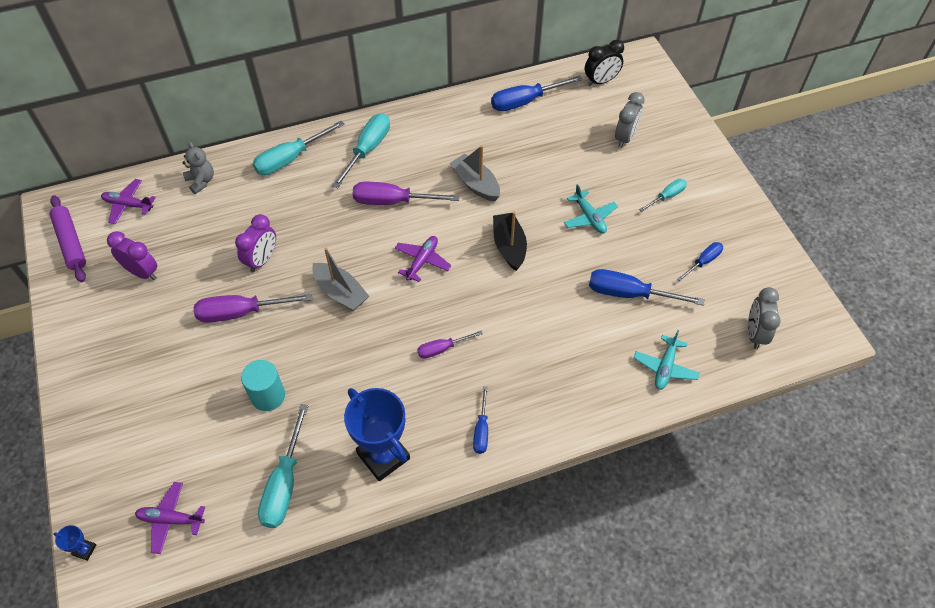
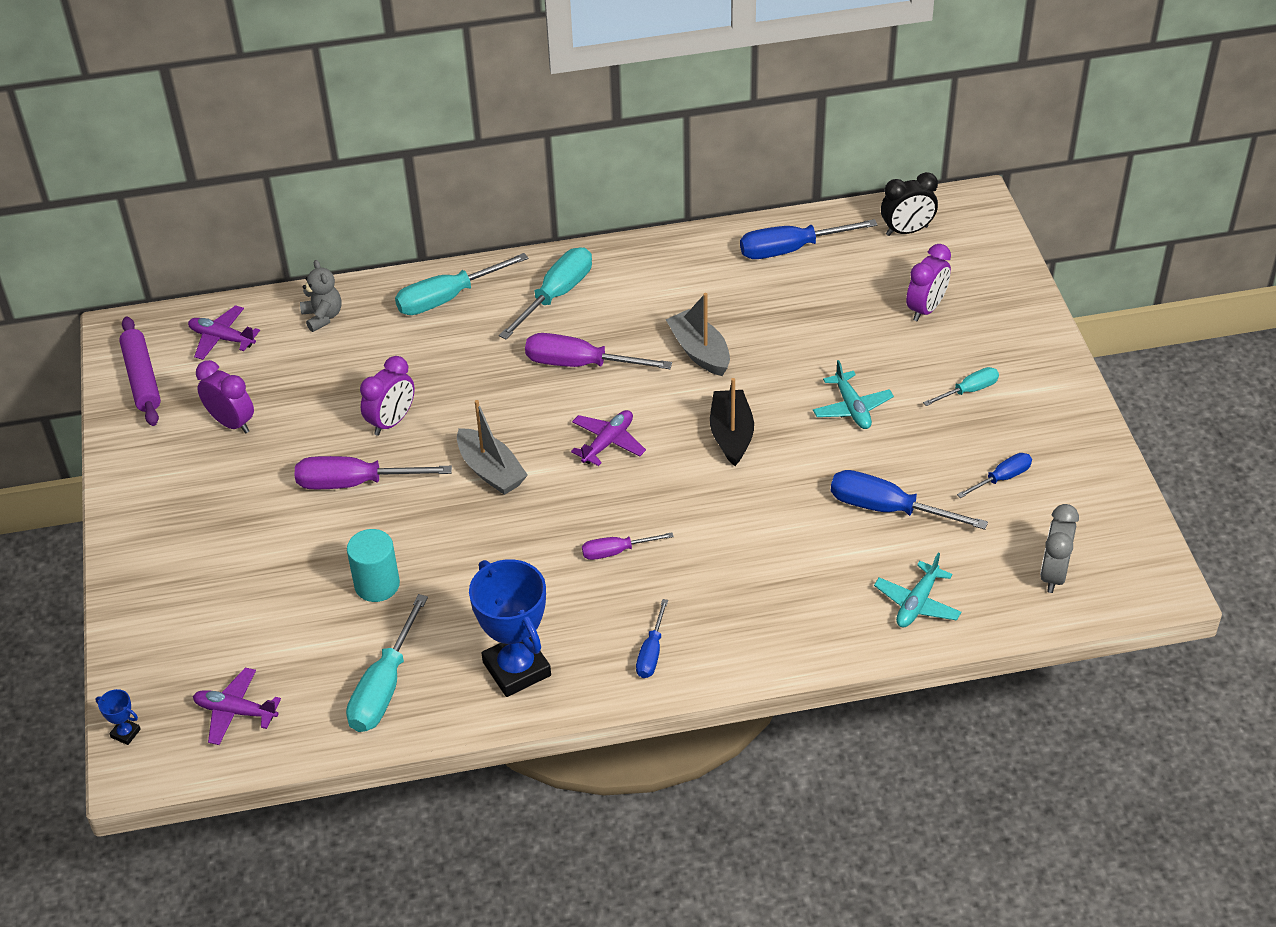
camera: 10 degrees right, 10 degrees down
(625, 137) = (926, 309): grey clock -> purple clock

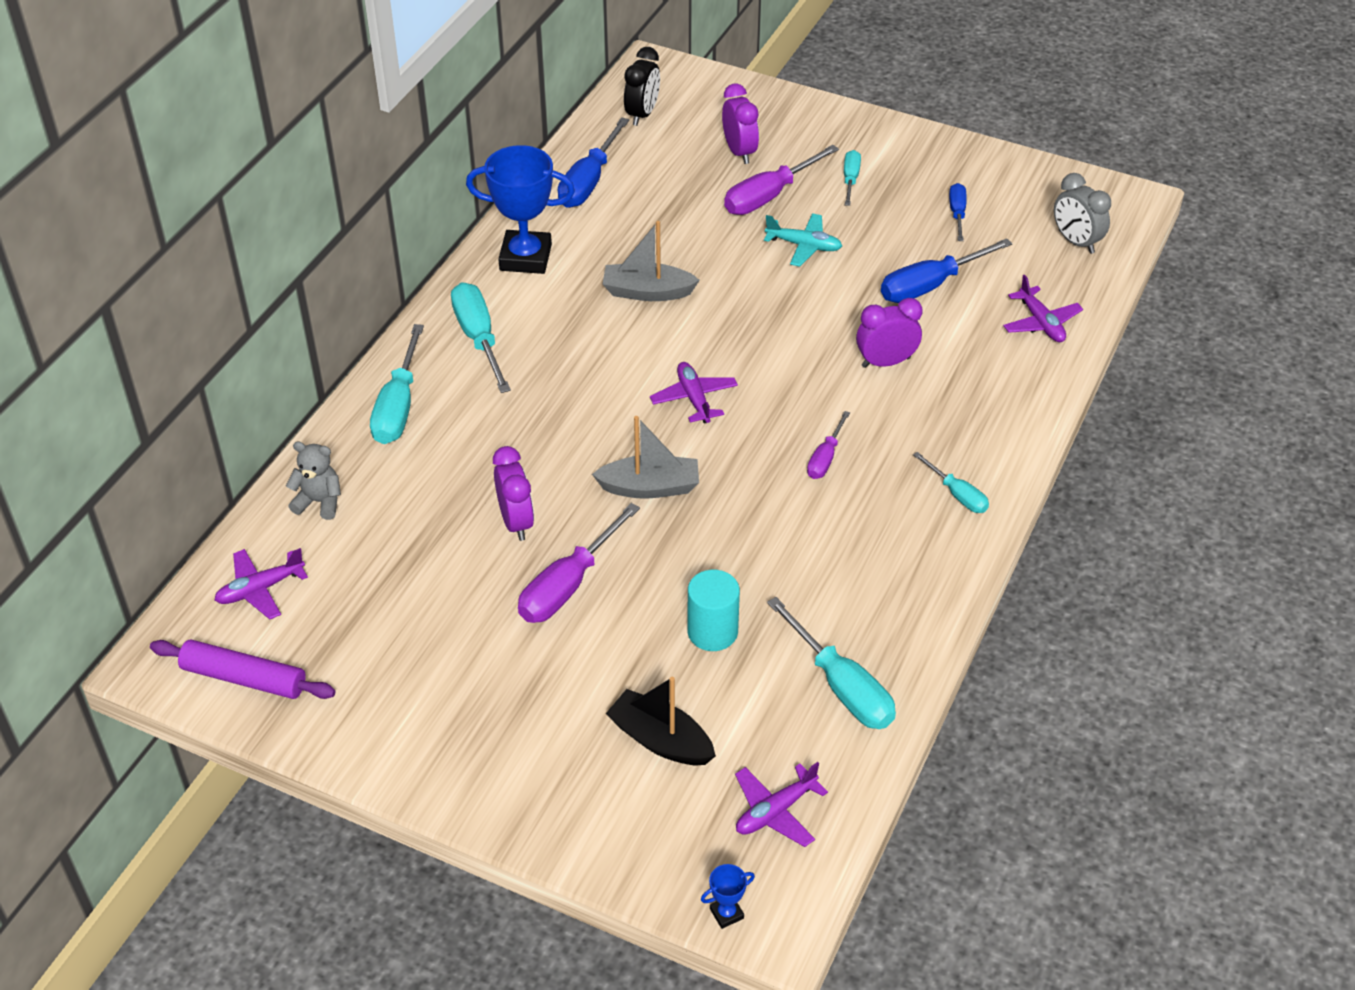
camera: 55 degrees left, 0 degrees up
(231, 423) = (388, 637): purple clock -> purple clock (886, 362)
(516, 669) = (900, 587): blue trophy -> blue trophy (525, 257)
(580, 364) = (581, 367): purple screwdriver -> purple screwdriver (769, 196)
(651, 653) = (957, 495): blue screwdriver -> turquoise screwdriver
(731, 435) = (762, 324): black boat -> black boat (660, 740)
(917, 603) = (1041, 323): turquoise plane -> purple plane

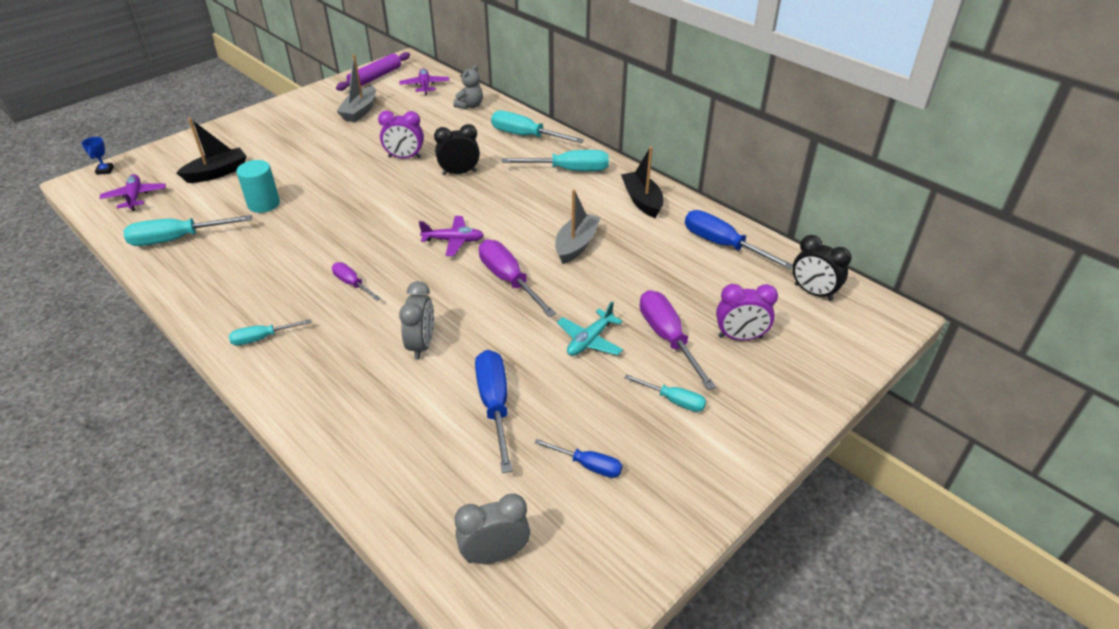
camera: 110 degrees right, 5 degrees down
(525, 257) = (642, 201): blue trophy -> black boat
(533, 446) = (459, 173): none -> black clock
(568, 585) = (344, 165): purple screwdriver -> purple screwdriver (509, 280)
(650, 487) = (390, 206): grey boat -> grey boat (360, 111)
(886, 362) = (421, 345): purple clock -> grey clock
(1041, 323) = (398, 468): purple plane -> none

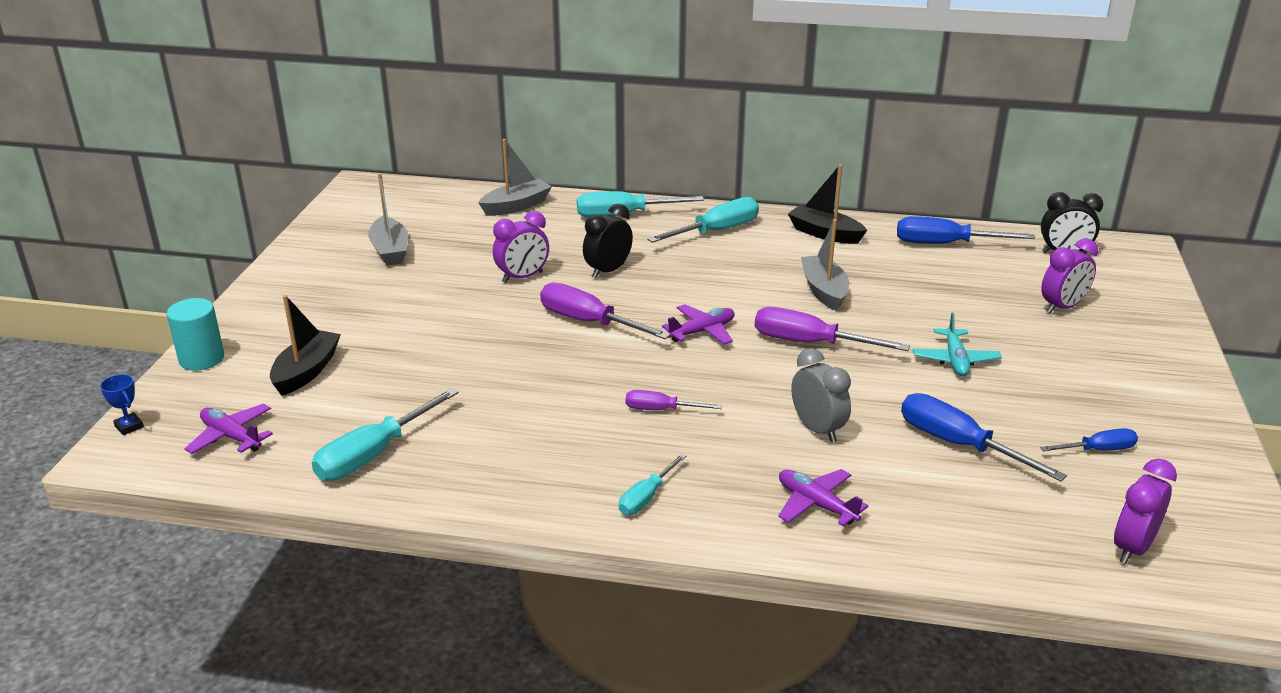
camera: 35 degrees left, 10 degrees down
(264, 204) = (426, 379): turquoise cylinder -> turquoise cylinder (201, 359)
(375, 77) = (351, 212): purple rolling pin -> none
(425, 86) = (429, 202): purple plane -> purple plane (816, 504)
(470, 106) = (516, 206): grey teddy bear -> grey boat
(495, 554) = (1132, 548): grey clock -> purple clock
(667, 338) = (1011, 331): purple screwdriver -> purple screwdriver (589, 322)
(673, 400) = (1085, 374): turquoise screwdriver -> none

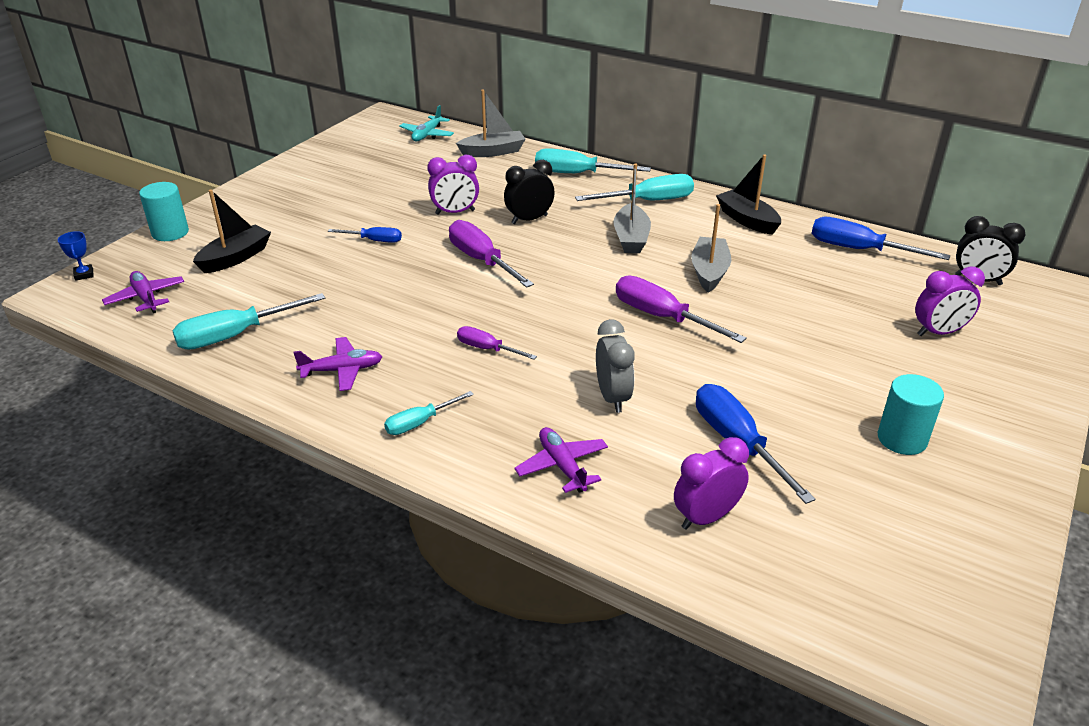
camera: 20 degrees right, 5 degrees up
(390, 251) = (367, 172): grey boat -> grey boat (631, 238)
(702, 332) = (572, 287): purple plane -> purple plane (342, 370)
(955, 360) = (791, 361): turquoise plane -> turquoise plane (427, 135)
(1093, 408) = (902, 439): none -> turquoise cylinder
(1098, 450) = (878, 482): blue screwdriver -> blue screwdriver (374, 240)
(1132, 548) = (845, 589): purple clock -> purple clock (706, 517)

